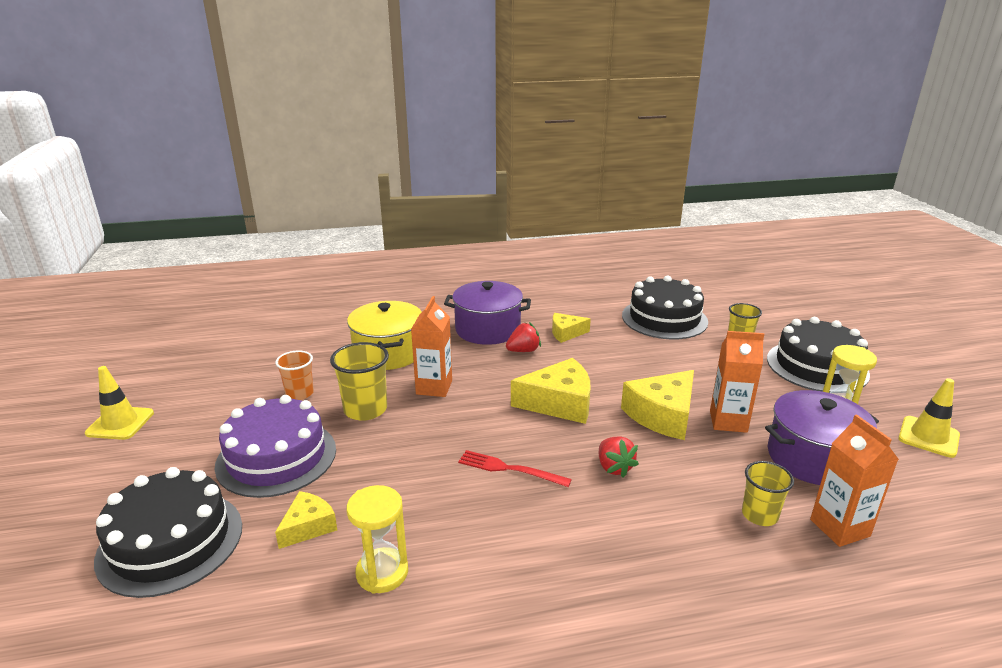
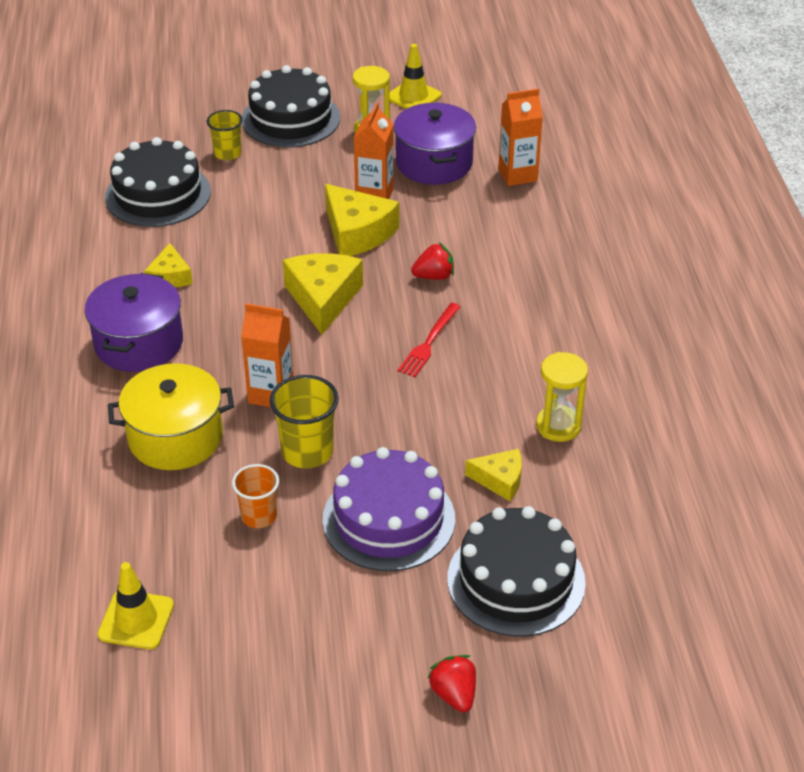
camera: 85 degrees left, 15 degrees up
(120, 423) = (295, 690): yellow traffic cone -> yellow traffic cone (136, 620)
(308, 526) = (500, 480): yellow cheese -> yellow cheese turned 150 degrees clockwise
(523, 350) = (203, 315): red strawberry -> red strawberry (454, 694)
(759, 515) = (501, 209): yellow cup -> none

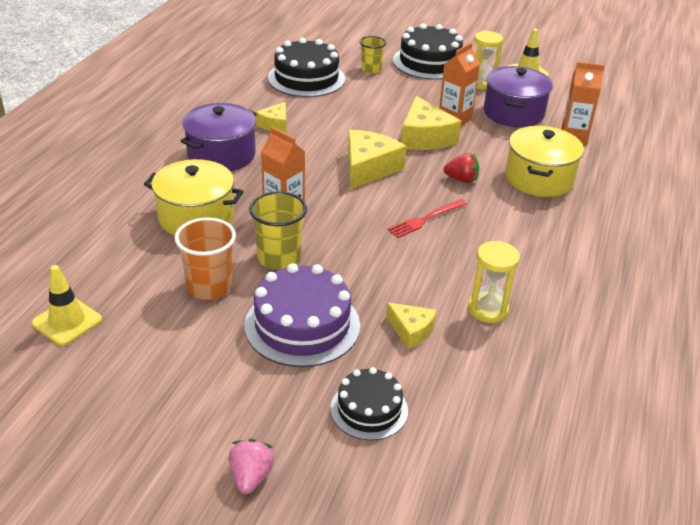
camera: 25 degrees right, 5 degrees down
(259, 516) = (209, 287): orange cup -> orange cup, size x1.51
(454, 694) = (251, 476): red strawberry -> pink strawberry
(514, 245) = (539, 178): none -> yellow pot
(516, 580) = (369, 409): black cake -> black cake, size x0.61

